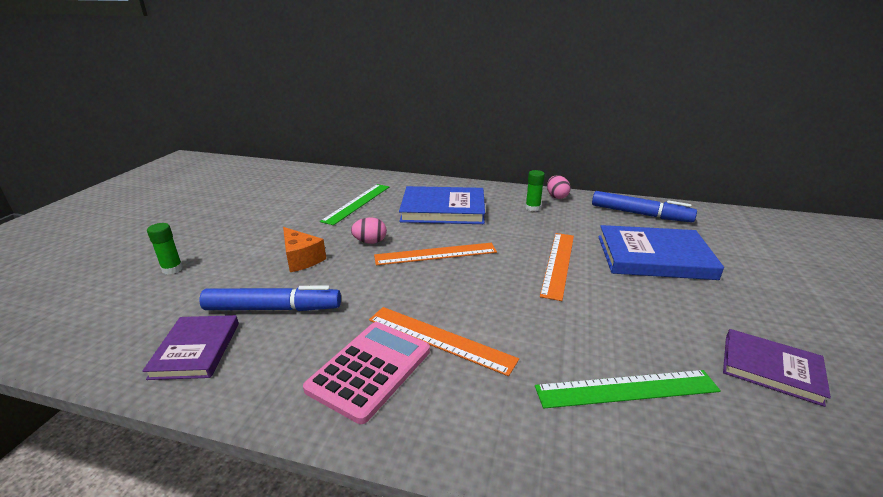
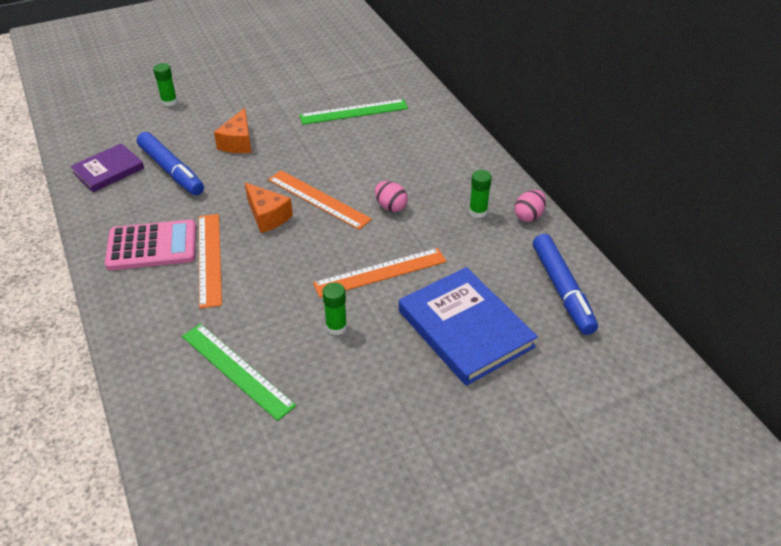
camera: 50 degrees right, 15 degrees up
(370, 242) = (298, 157): pink egg -> pink egg (390, 206)
(423, 284) = (267, 216): none -> orange cheese
(443, 209) = (402, 162): blue book -> none
(607, 308) = (336, 327): none -> green glue stick
(771, 369) = (337, 446): purple book -> none

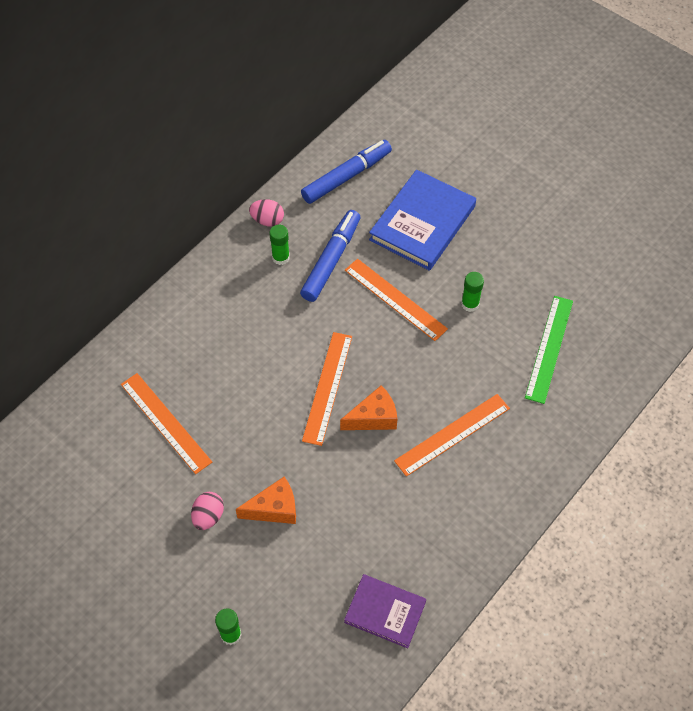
camera: 115 degrees left, 15 degrees up
(152, 246) = (465, 492): pink calculator -> none
(171, 170) = (353, 547): blue marker -> blue marker (331, 260)
(267, 216) = (373, 417): orange cheese -> orange cheese turned 45 degrees clockwise
(354, 112) = (165, 422): green ruler -> orange ruler
(390, 206) = (308, 325): pink egg -> pink egg (208, 516)

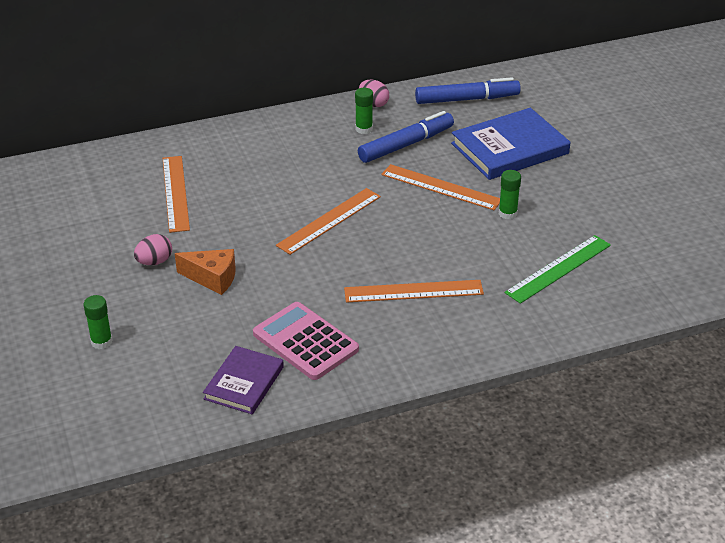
camera: 30 degrees right, 20 degrees down
(373, 417) = (352, 254): orange cheese -> none
(385, 612) = (244, 383): purple book -> purple book turned 60 degrees clockwise
(395, 299) = (441, 187): orange ruler -> orange ruler turned 45 degrees counterclockwise
(403, 538) = (305, 342): none -> pink calculator

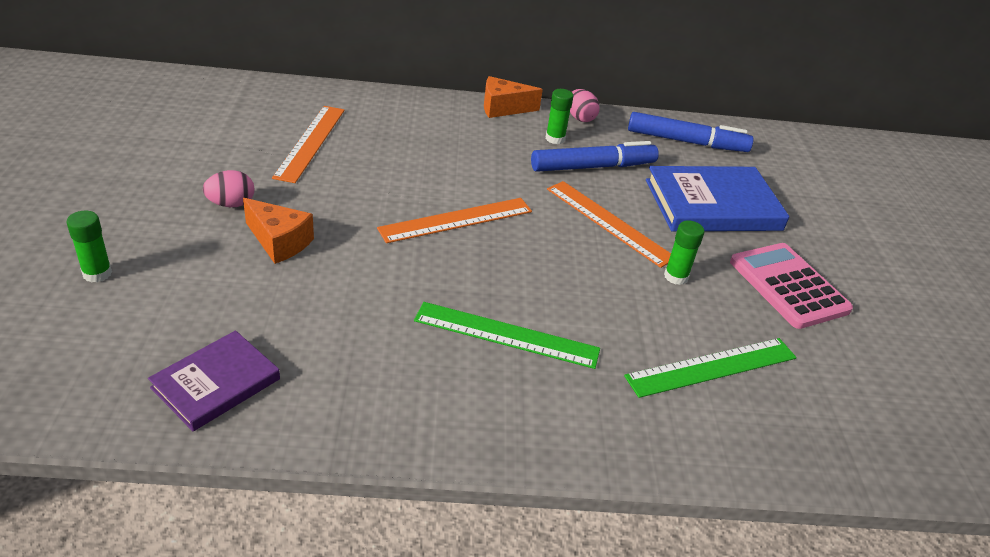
camera: 15 degrees right, 0 degrees up
(305, 342) = (331, 355): pink calculator -> pink calculator (788, 286)
(307, 114) = (503, 108): none -> orange cheese
(413, 291) = (506, 335): orange ruler -> green ruler

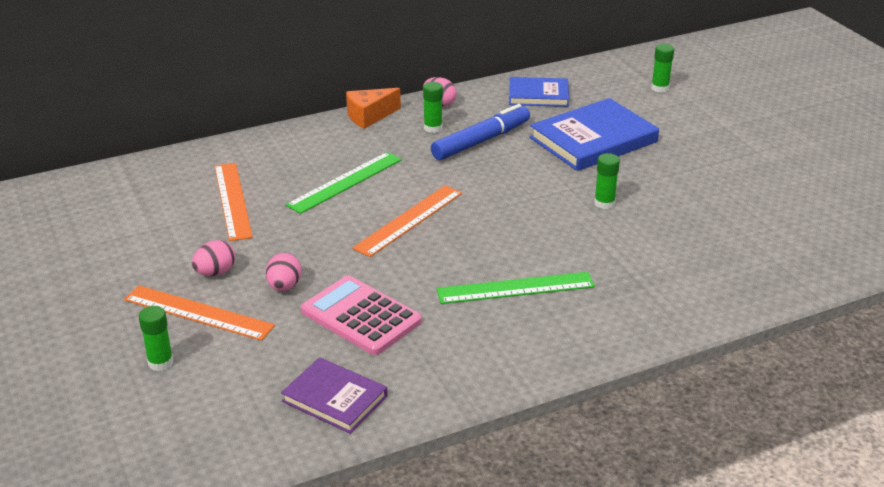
camera: 20 degrees left, 5 degrees down
(216, 383) = (334, 399): purple book -> purple book turned 75 degrees counterclockwise
(279, 242) = (284, 286): orange cheese -> pink egg
(609, 222) = (526, 181): orange ruler -> orange ruler (198, 312)
(686, 142) = (538, 95): blue marker -> blue book
(712, 367) = (672, 256): green ruler -> green ruler (345, 182)
(788, 286) = (687, 181): pink calculator -> pink calculator (361, 316)
(824, 176) = (660, 88): none -> green glue stick

